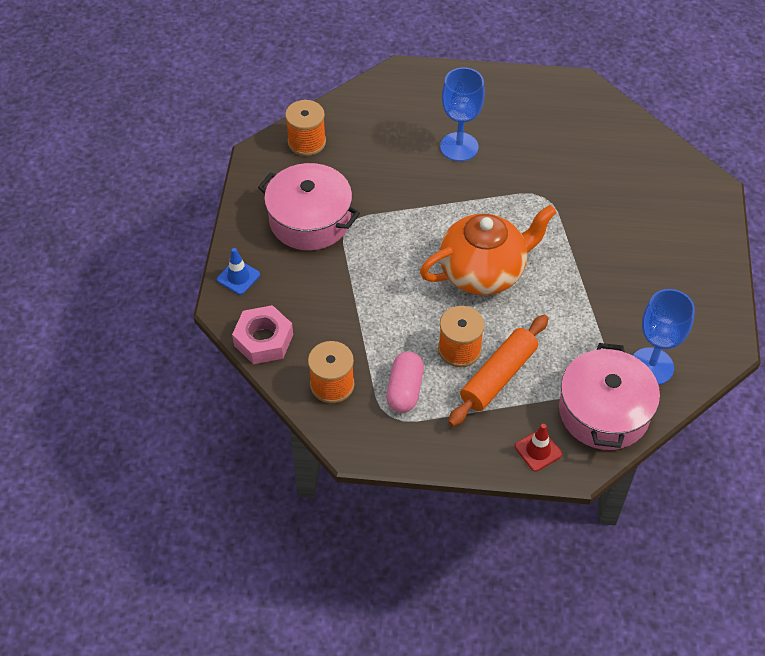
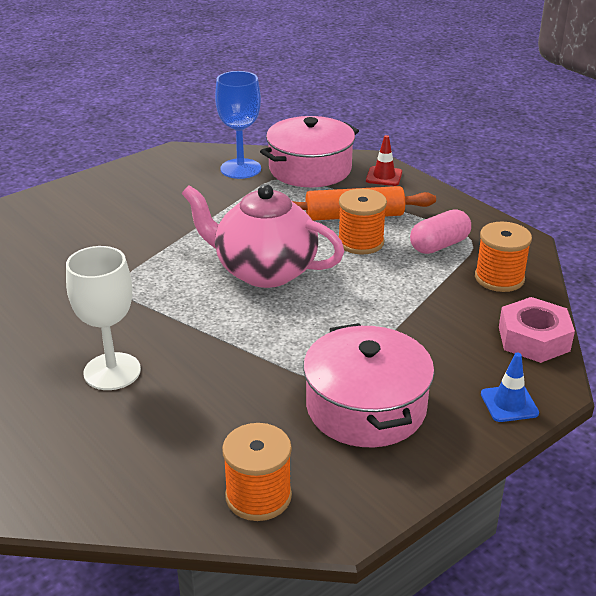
camera: 135 degrees left, 20 degrees down
(459, 147) = (112, 371): blue goblet -> white goblet
(483, 272) = (264, 271): orange teapot -> pink teapot

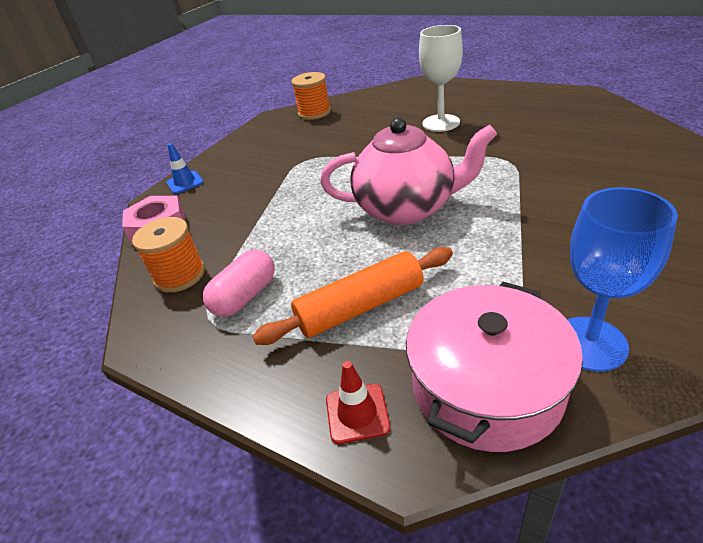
camera: 165 degrees right, 5 degrees up
(360, 242) = (334, 270): orange spool -> none
(366, 407) = (275, 155): pink pot -> none

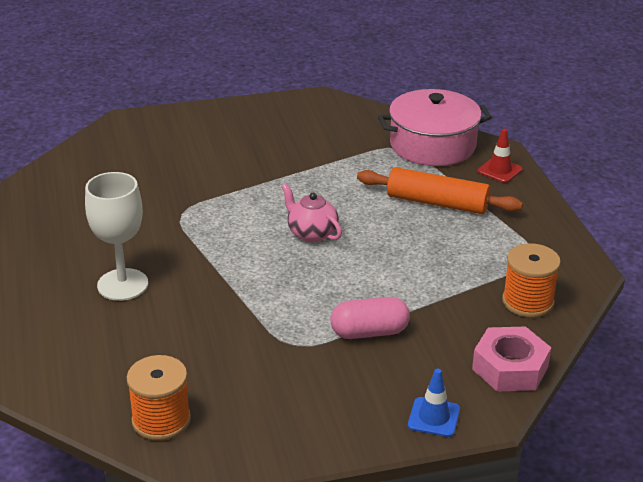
camera: 140 degrees left, 5 degrees down
(245, 296) = (496, 254): pink capsule -> pink capsule (369, 332)
(407, 208) = (311, 233): pink teapot -> pink teapot, size x0.51
(589, 343) = (366, 129): blue goblet -> none

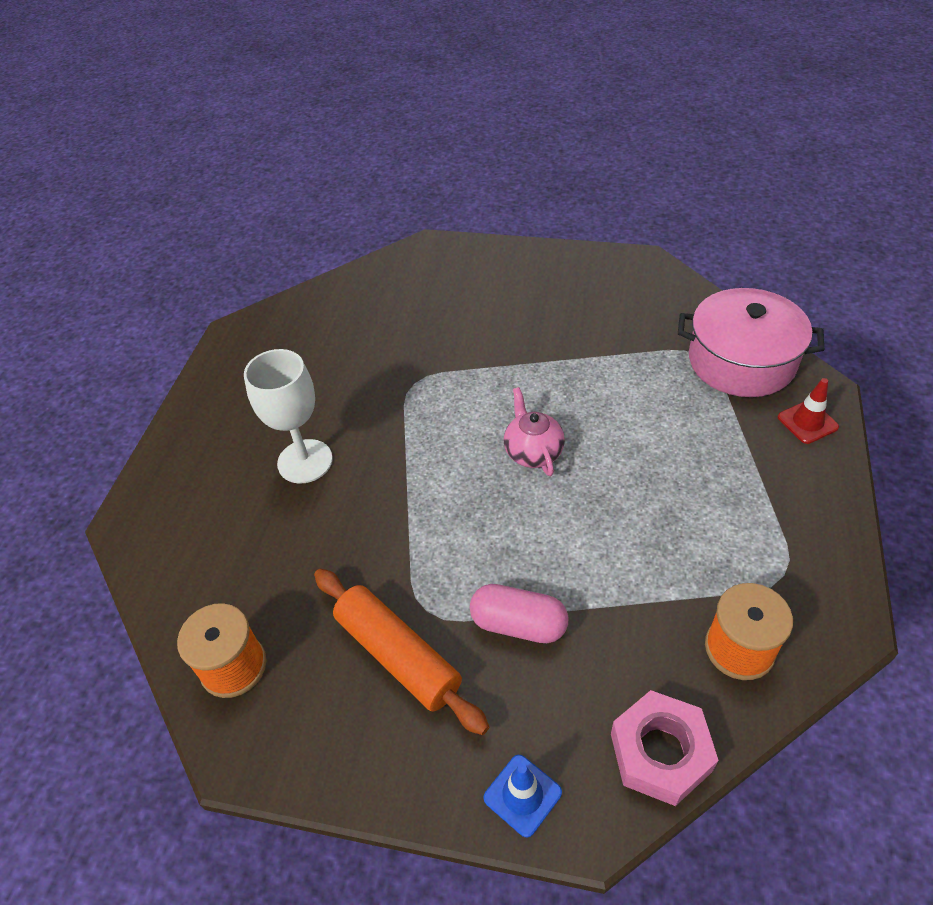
camera: 30 degrees right, 15 degrees up
(437, 203) = (702, 450): orange rolling pin -> orange rolling pin (398, 655)

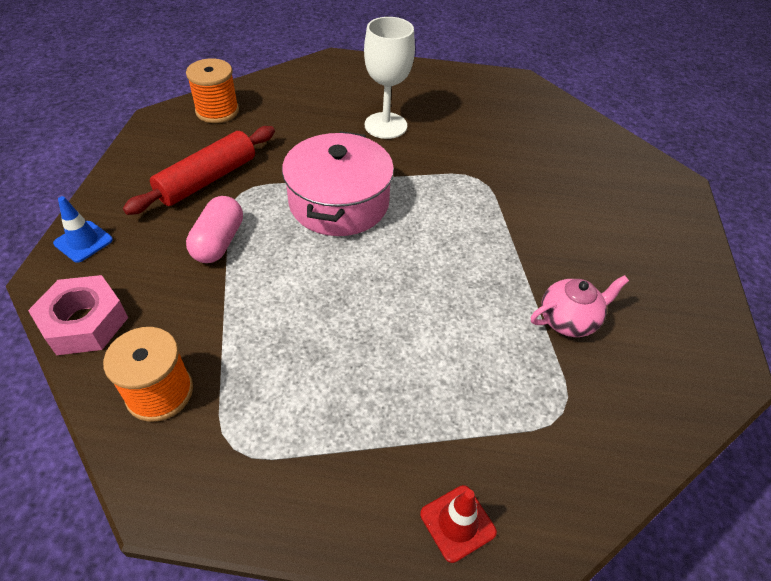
camera: 80 degrees right, 0 degrees up
(398, 655) = (207, 179): orange rolling pin -> red rolling pin
(533, 452) = (398, 255): pink teapot -> pink teapot (569, 320)
(741, 361) = (560, 460): pink pot -> pink pot (339, 202)

